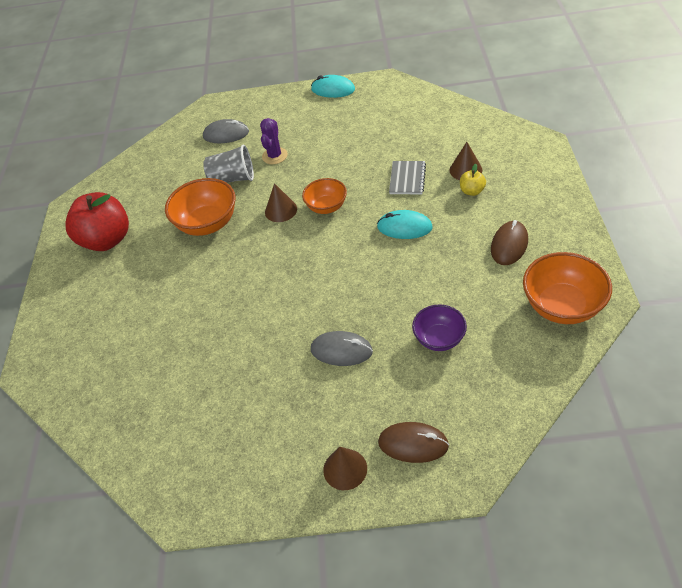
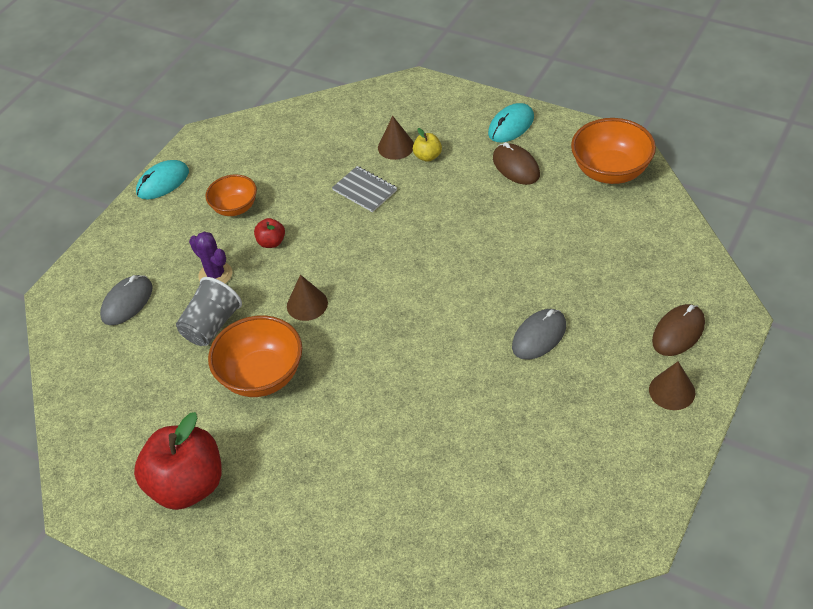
camera: 60 degrees left, 0 degrees up
(321, 163) = (271, 242): none -> red apple
(326, 207) = (340, 266): orange bowl -> orange bowl (235, 208)
(404, 227) = (427, 222): turquoise mouse -> turquoise mouse (511, 125)
(439, 339) = (581, 262): purple bowl -> none

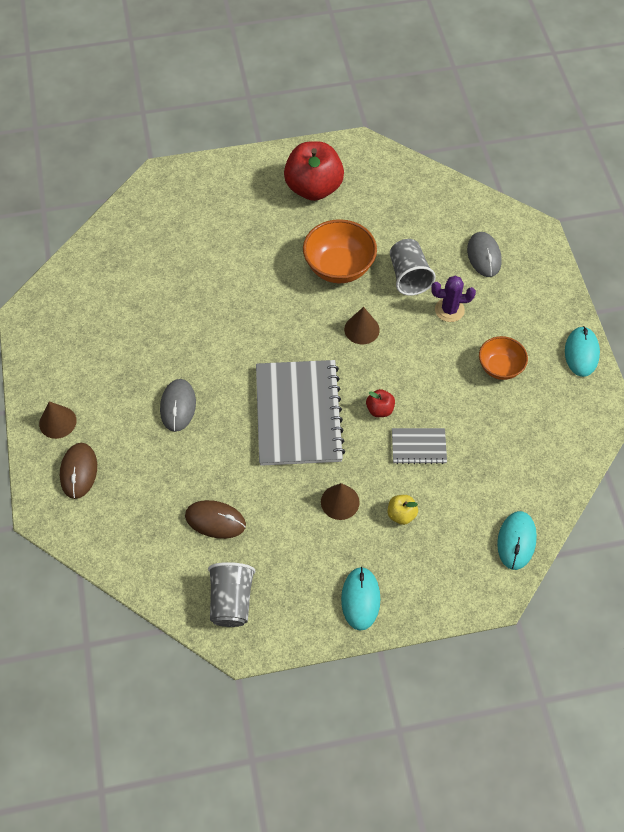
camera: 135 degrees right, 10 degrees up
(271, 242) = (439, 358): red apple -> red apple (380, 410)
(365, 101) = (516, 541): none -> turquoise mouse
(396, 146) = (438, 507): brown cone -> brown cone (340, 502)
(435, 267) = (298, 414): none -> grey notebook
(516, 167) = (317, 552): brown mouse -> brown mouse (215, 520)
(610, 171) = (231, 601): orange bowl -> grey cup

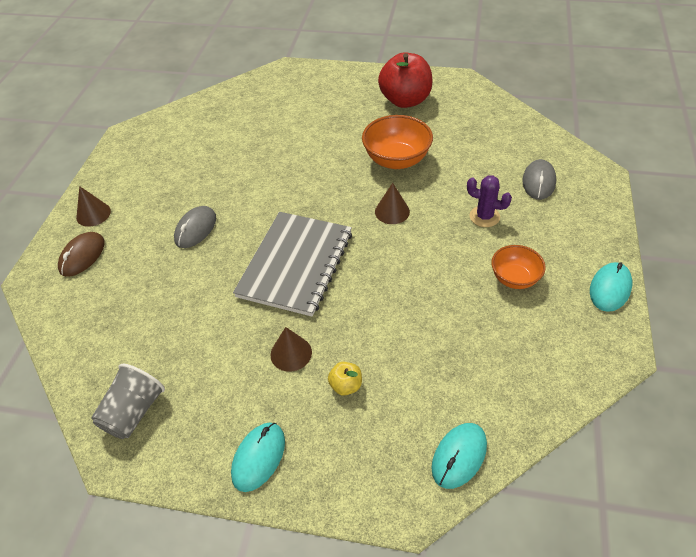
camera: 25 degrees right, 10 degrees down
(215, 520) = (166, 332): brown mouse -> none
(380, 410) = (374, 282): red apple -> none
(409, 276) = (457, 181): grey cup -> none
(418, 447) = (396, 326): grey notebook -> none

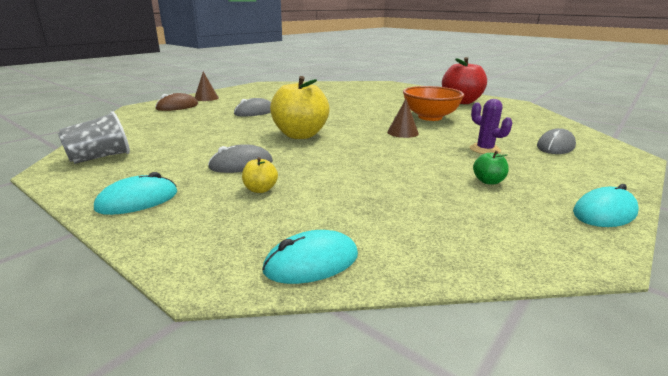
camera: 25 degrees right, 25 degrees down
(291, 353) = (241, 165): brown cone -> grey mouse
(296, 264) = (300, 135): grey notebook -> yellow apple
(514, 278) = (488, 181): orange bowl -> green apple

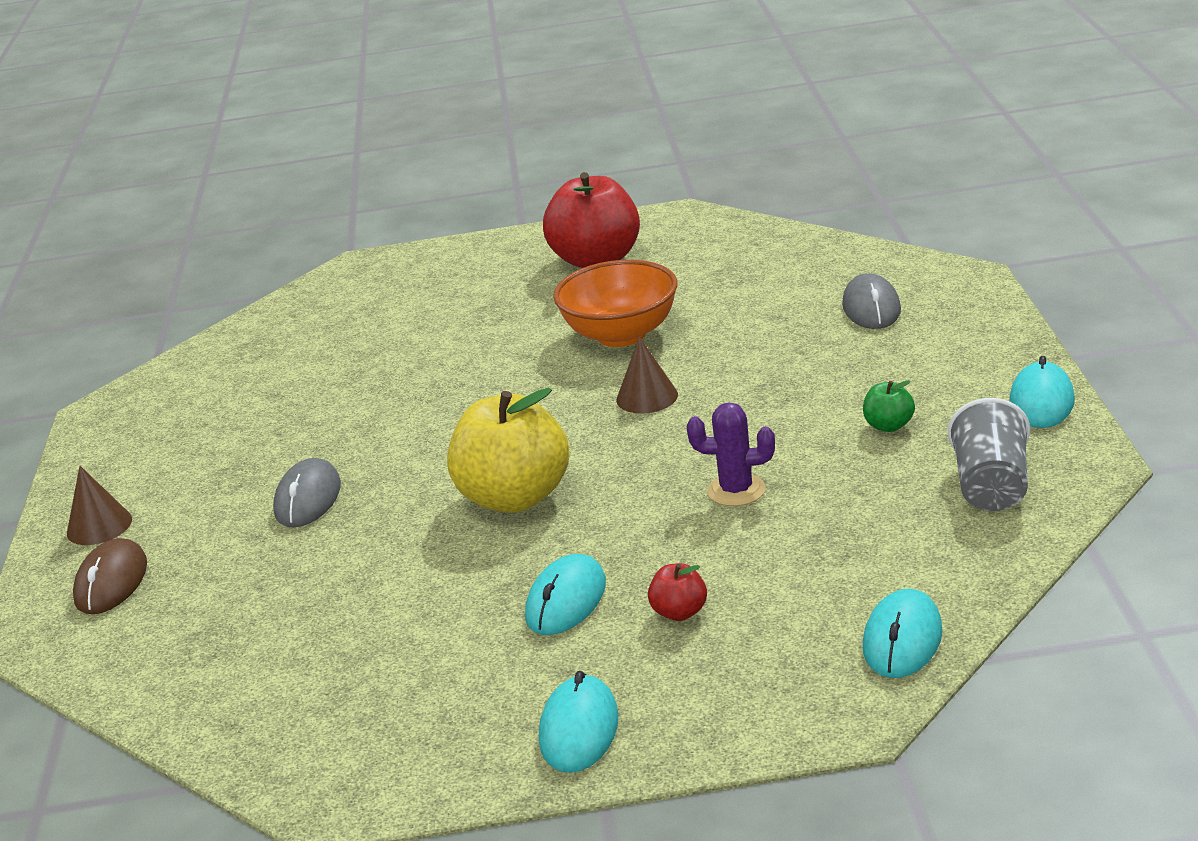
camera: 40 degrees left, 5 degrees up
(100, 157) = (328, 739): grey cup -> grey cup (991, 487)
(241, 165) = (566, 600): grey mouse -> turquoise mouse
(260, 189) = (679, 612): yellow apple -> red apple
(485, 149) = (804, 367): purple cactus -> purple cactus (736, 490)

